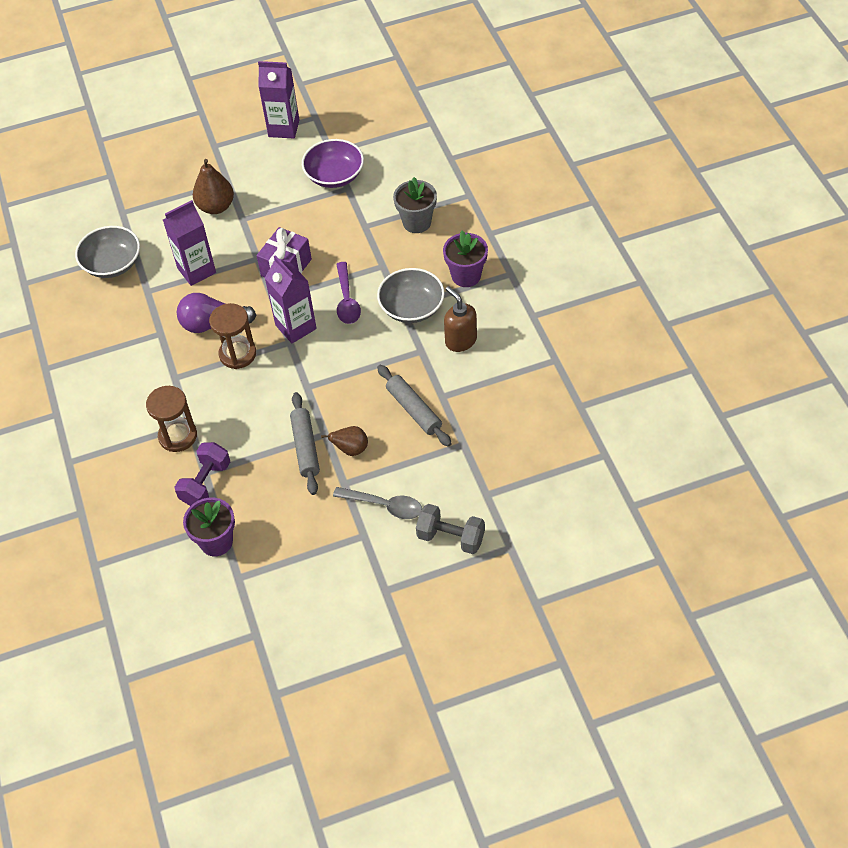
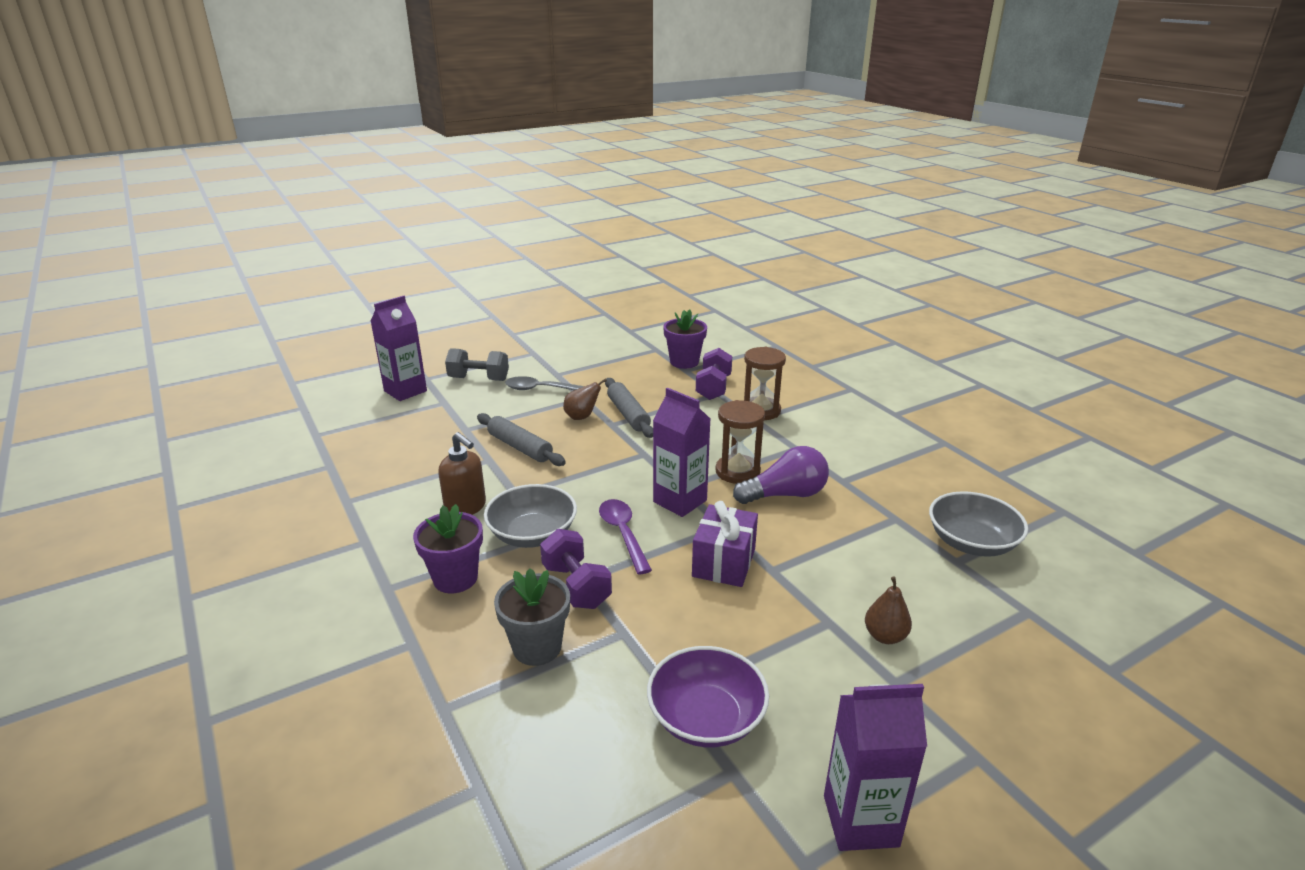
camera: 165 degrees right, 25 degrees down
(196, 270) = (848, 546): purple carton -> purple carton (405, 391)
(216, 207) = (885, 636): brown pear -> brown pear, size x0.65
(387, 261) = (576, 586): none -> purple dumbbell

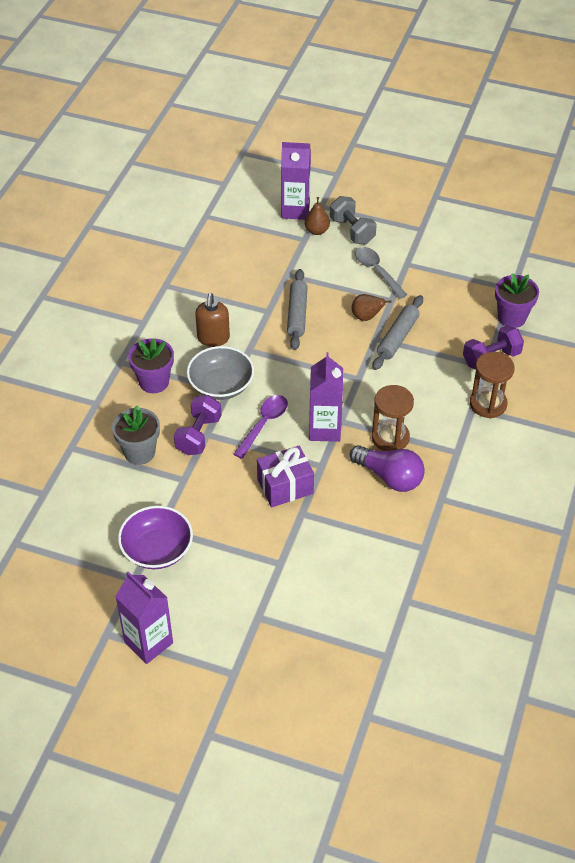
camera: 50 degrees right, 20 degrees up
(885, 636) = (293, 595): brown pear -> brown pear (317, 231)
(971, 543) = (437, 600): grey bowl -> none

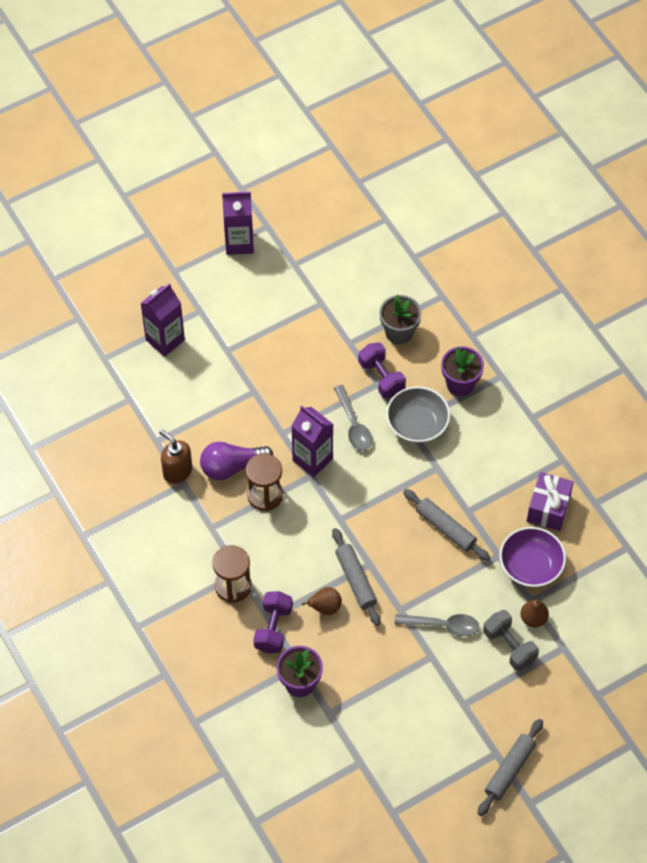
camera: 130 degrees right, 10 degrees up
(157, 549) = (305, 291): purple bowl -> purple bowl (530, 566)
(213, 338) = (471, 452): brown soap dispenser -> brown soap dispenser (177, 471)
(264, 424) = (354, 425): purple spoon -> grey spoon
(285, 486) = (285, 397): purple gift -> purple gift (548, 508)
(295, 210) = (575, 622): purple carton -> purple carton (165, 340)
(352, 231) = (509, 646): grey dumbbell -> grey dumbbell turned 45 degrees clockwise
(366, 317) = (398, 576): brown pear -> brown pear (325, 608)
(438, 184) = (510, 770): none -> grey rolling pin

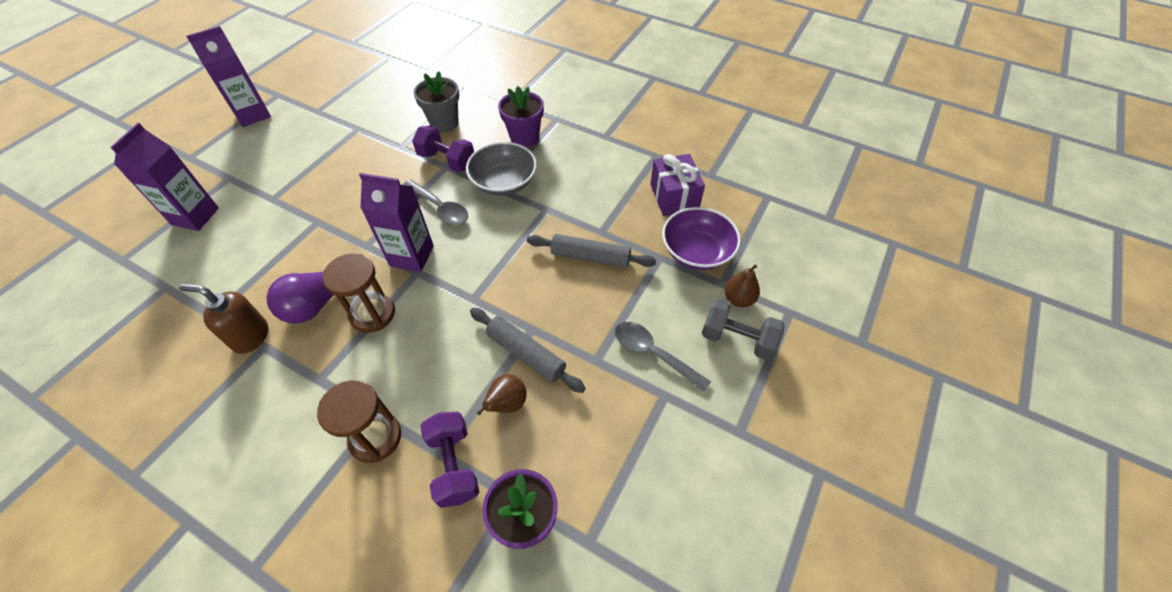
camera: 30 degrees left, 5 degrees down
(442, 625) = (653, 354): grey spoon -> grey spoon turned 120 degrees counterclockwise
(510, 770) = (852, 485): grey rolling pin -> none

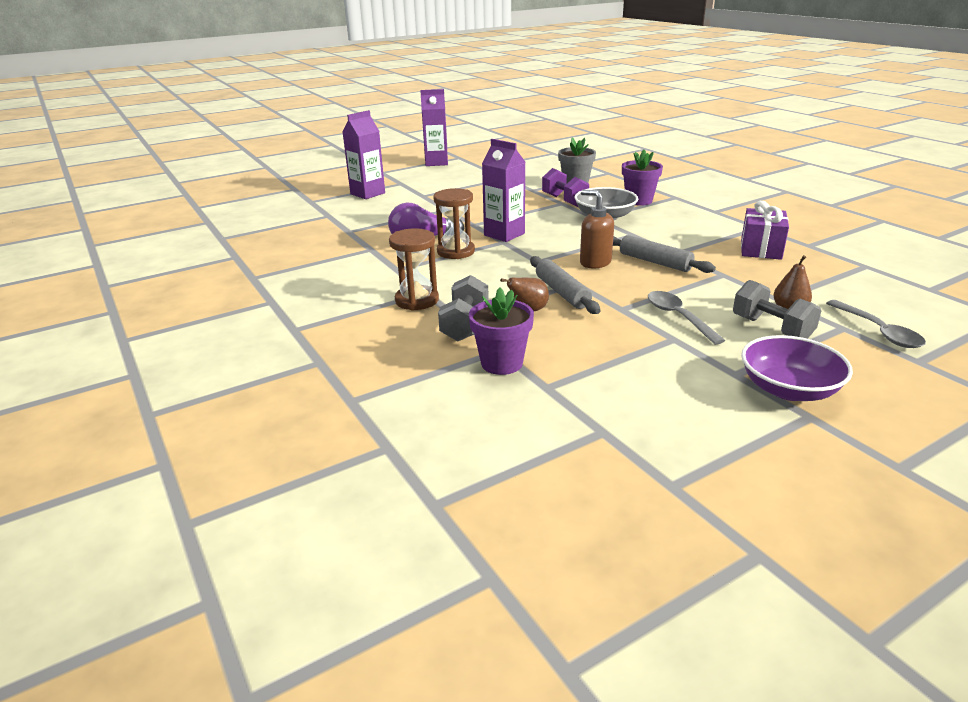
camera: 30 degrees right, 25 degrees down
(250, 336) = (365, 243): brown soap dispenser -> brown soap dispenser (595, 262)
(440, 208) = (543, 219): grey spoon -> grey spoon (878, 331)
(454, 465) = (465, 325): purple dumbbell -> grey dumbbell
(697, 252) = (763, 278): purple bowl -> purple bowl (789, 389)

